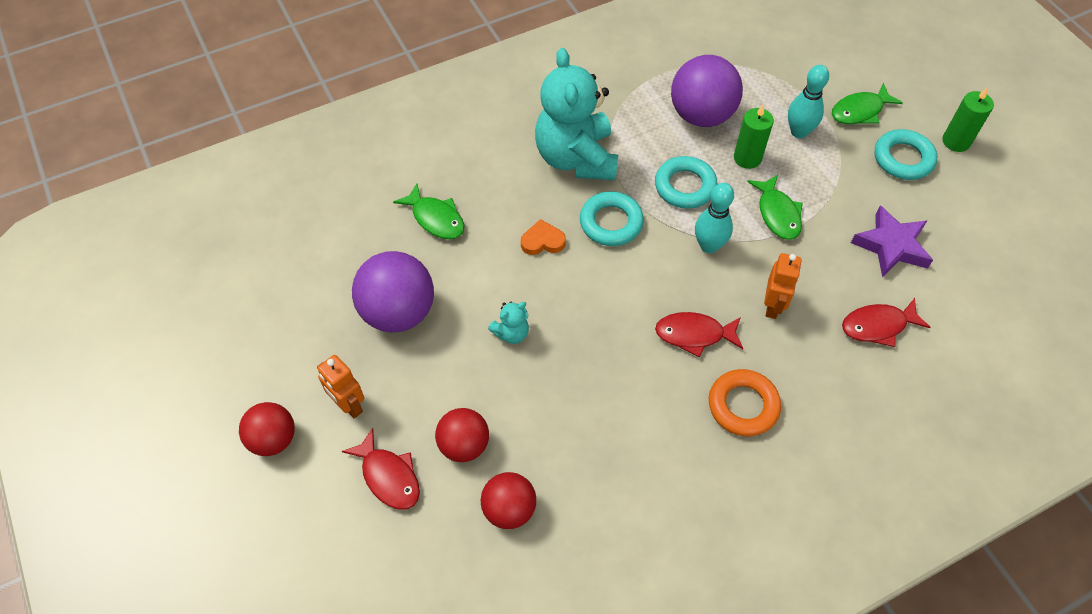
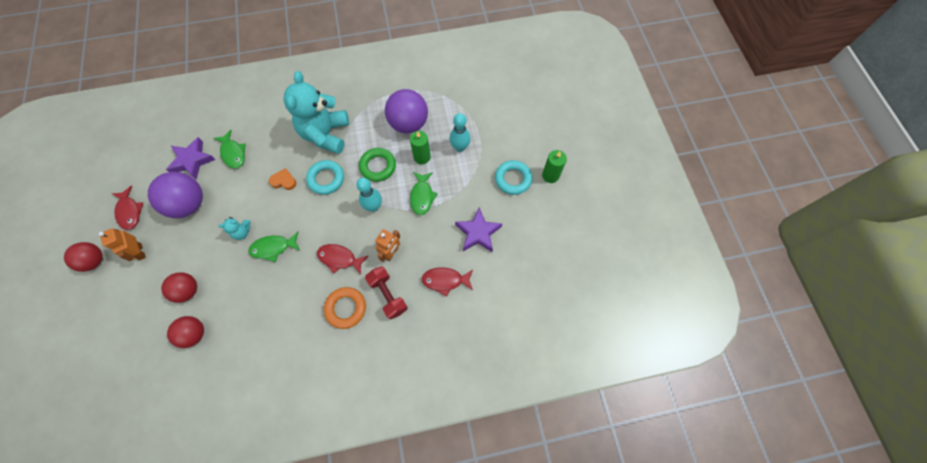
camera: 15 degrees right, 10 degrees up
(370, 244) = (192, 160): none -> purple star
(388, 476) = (142, 298): red fish -> red fish (130, 212)
(685, 186) = (378, 166): turquoise ring -> green ring
(800, 369) = (388, 295): none -> red dumbbell
(860, 111) = (502, 142): green fish -> green fish (273, 248)

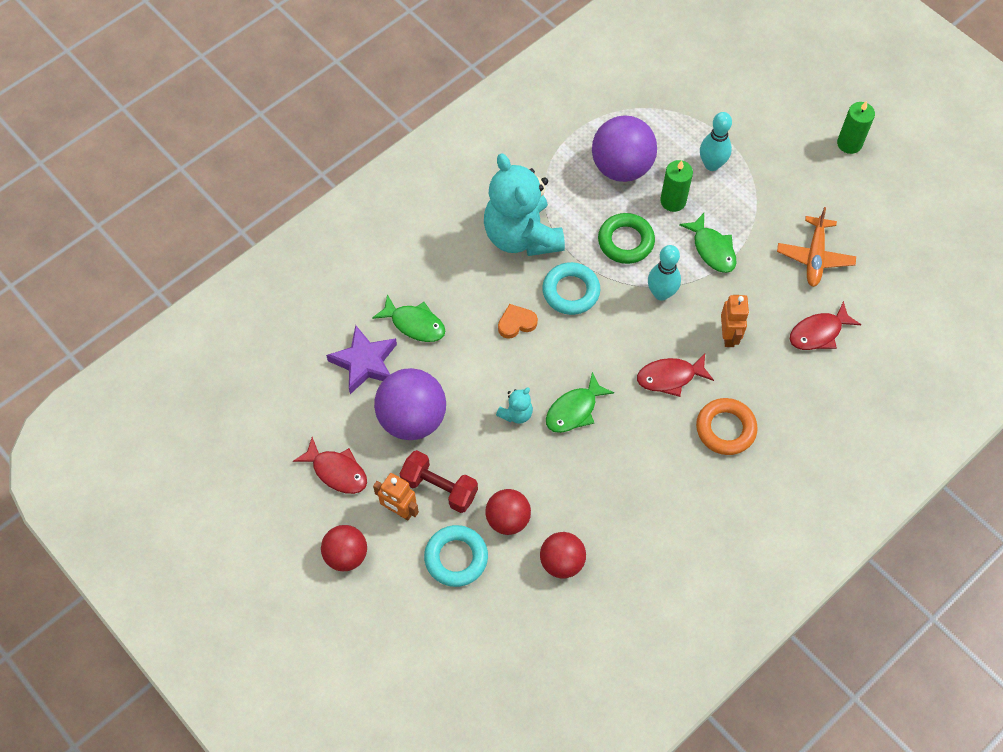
camera: 30 degrees left, 5 degrees down
(388, 295) = (764, 386): red dumbbell -> red dumbbell (439, 488)
(478, 233) = (815, 257): purple star -> orange plane
(513, 179) = (807, 171): turquoise ring -> turquoise ring (456, 558)

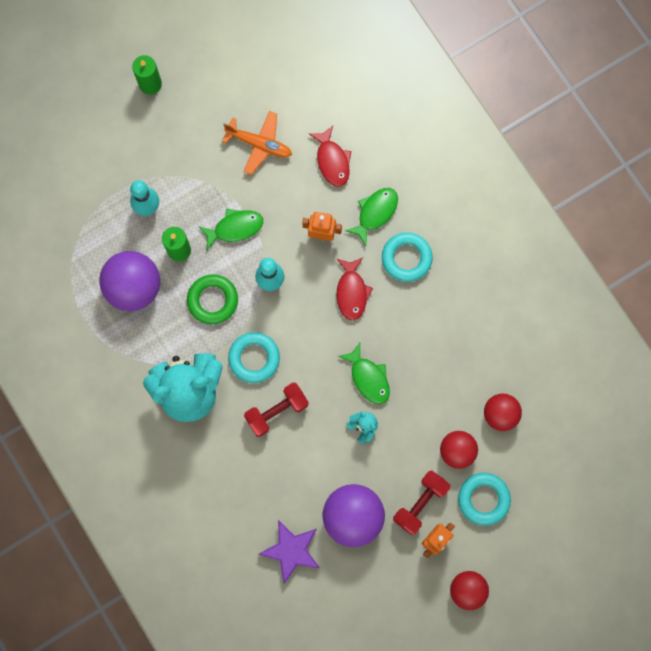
camera: 80 degrees left, 15 degrees up
(337, 471) = (391, 589): red fish -> none
(414, 324) = (261, 501): green fish -> green fish (375, 213)
(516, 323) = (276, 411): orange heart -> red dumbbell
(725, 429) = (406, 258): orange ring -> turquoise ring

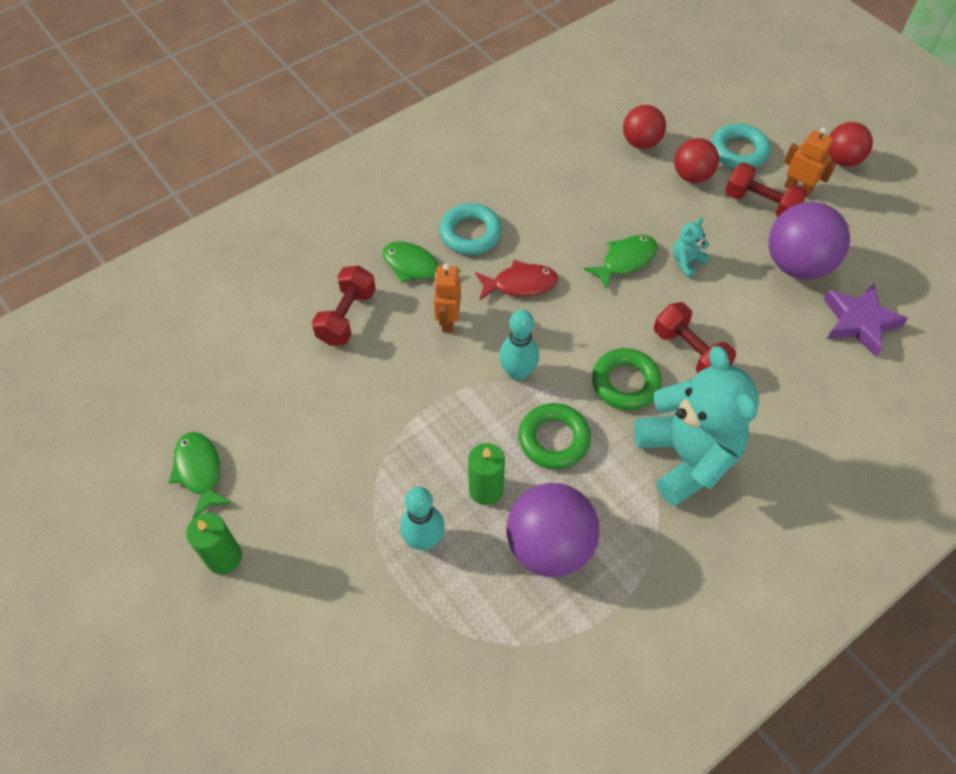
camera: 95 degrees left, 20 degrees down
(235, 228) = (447, 421): green fish -> green fish (199, 471)
(254, 358) = (625, 383): turquoise ring -> green ring
(259, 144) = (324, 401): orange plane -> none
(332, 161) = (346, 316): red fish -> red dumbbell

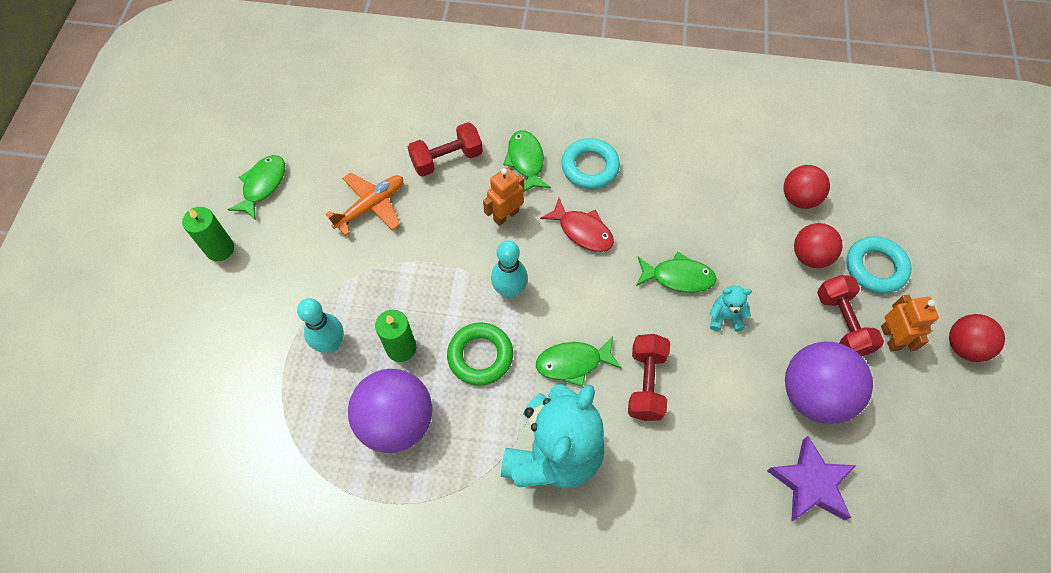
camera: 45 degrees right, 5 degrees up
(325, 405) = (371, 206): none -> orange plane
(625, 383) = (573, 363): green ring -> green fish

